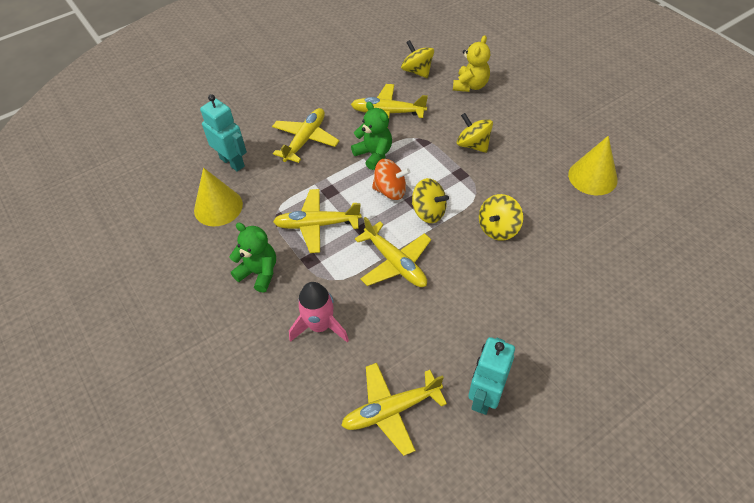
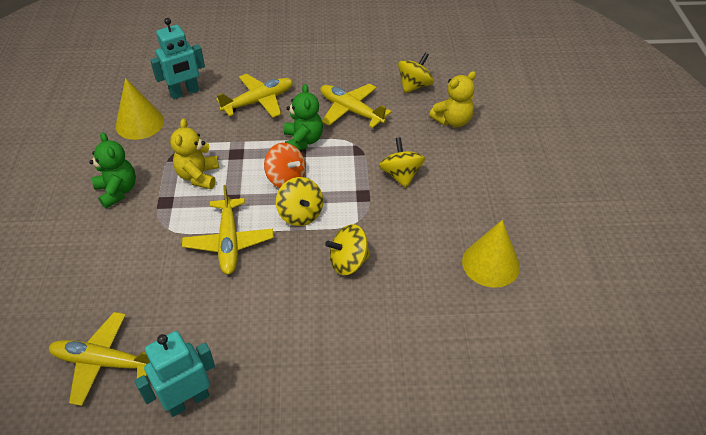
camera: 30 degrees right, 5 degrees down
(232, 162) = (184, 93): turquoise robot -> turquoise robot turned 75 degrees clockwise
(317, 225) = (198, 176): yellow plane -> yellow teddy bear
(320, 326) = (119, 259): pink rocket -> none
(417, 71) = (414, 86): yellow spinning top -> yellow spinning top turned 45 degrees clockwise

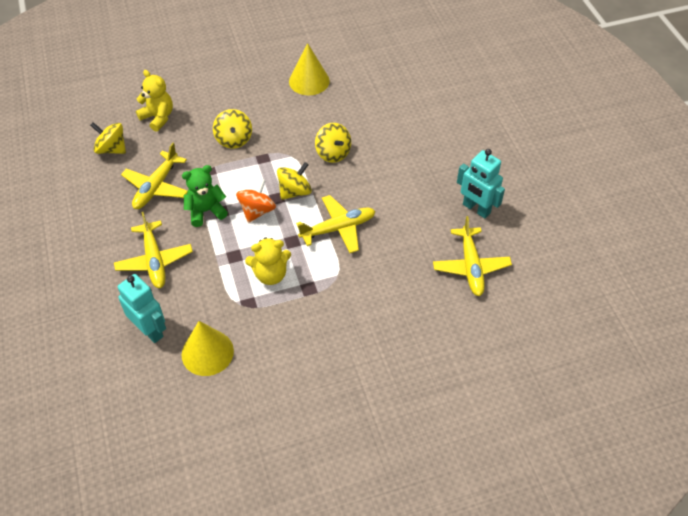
camera: 105 degrees left, 5 degrees up
(117, 191) = (306, 330): green teddy bear -> none
(259, 101) = (154, 260): yellow plane -> yellow plane turned 150 degrees counterclockwise
(401, 175) = (234, 139): yellow spinning top -> yellow spinning top turned 75 degrees counterclockwise

